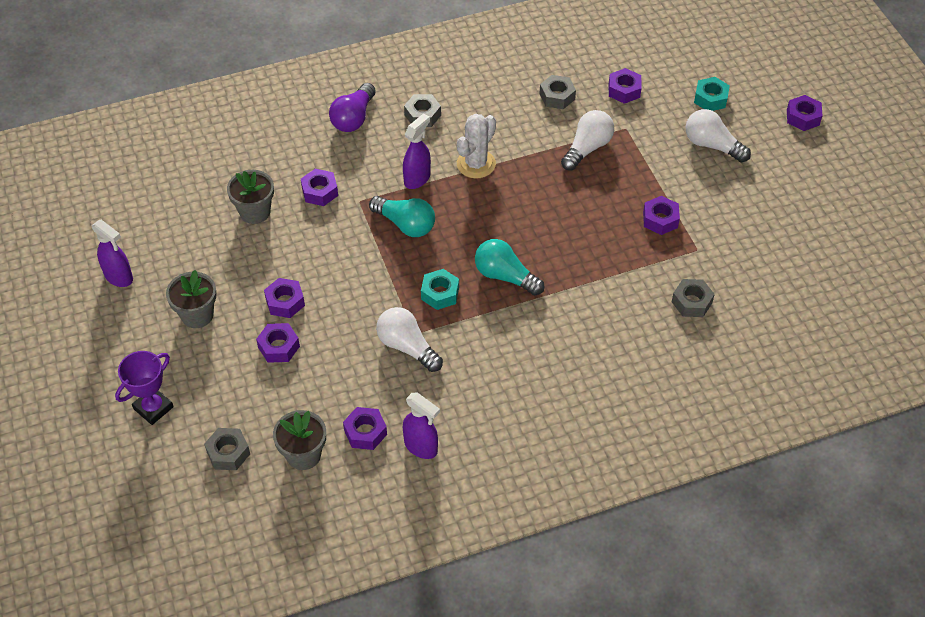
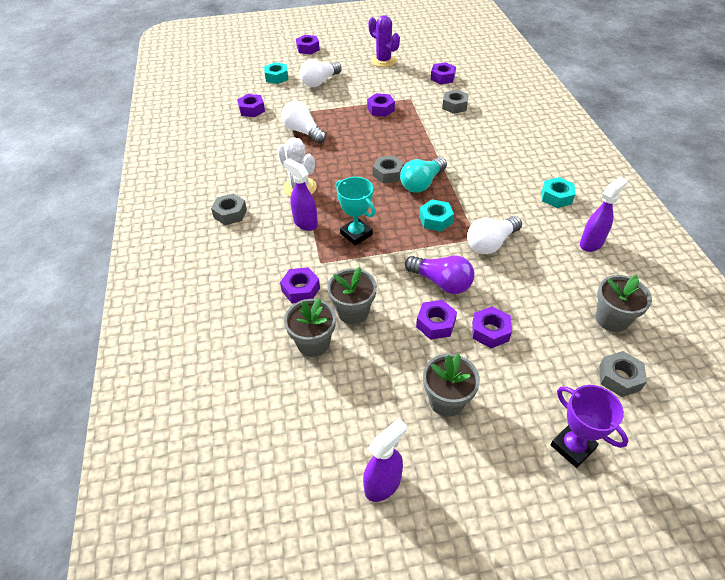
camera: 80 degrees left, 5 degrees down
(295, 236) = (353, 312): none -> grey flower pot
(353, 118) = (213, 259): purple light bulb -> purple light bulb (441, 282)
(365, 432) = (581, 276): purple nut -> purple nut (442, 77)
(405, 224) = (356, 234): turquoise light bulb -> turquoise trophy
(503, 416) = (556, 197): none -> turquoise nut
(557, 96) = (243, 140): grey nut -> grey nut (388, 174)
(795, 209) = (383, 61): none -> purple cactus

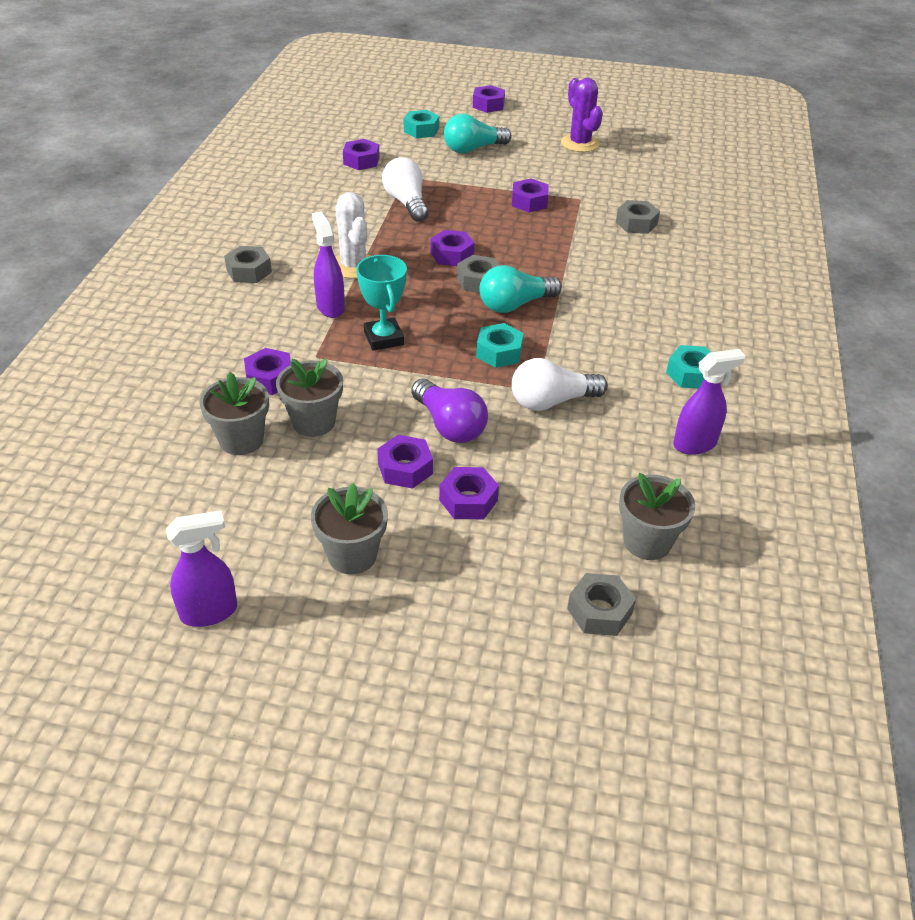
camera: 20 degrees right, 5 degrees down
(319, 82) = (473, 149): white light bulb -> turquoise light bulb
(442, 77) = (647, 184): purple nut -> purple nut (452, 255)
(572, 446) = (471, 662): purple trophy -> none

